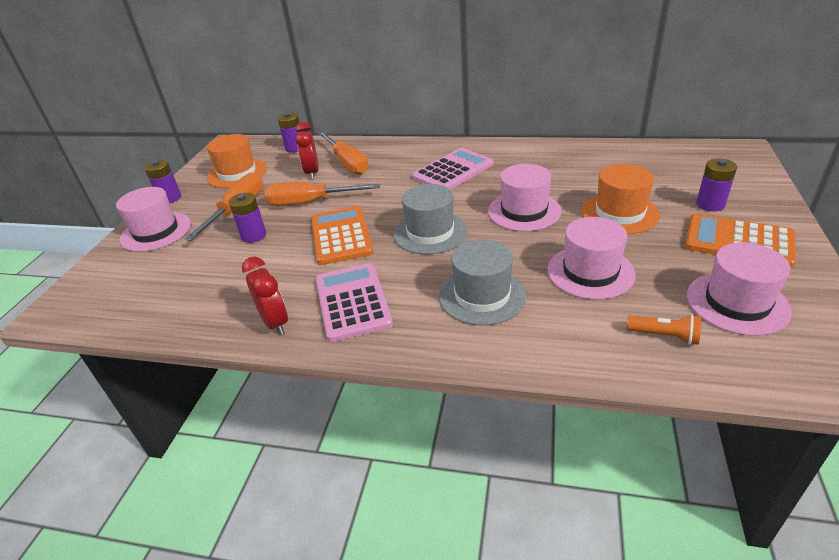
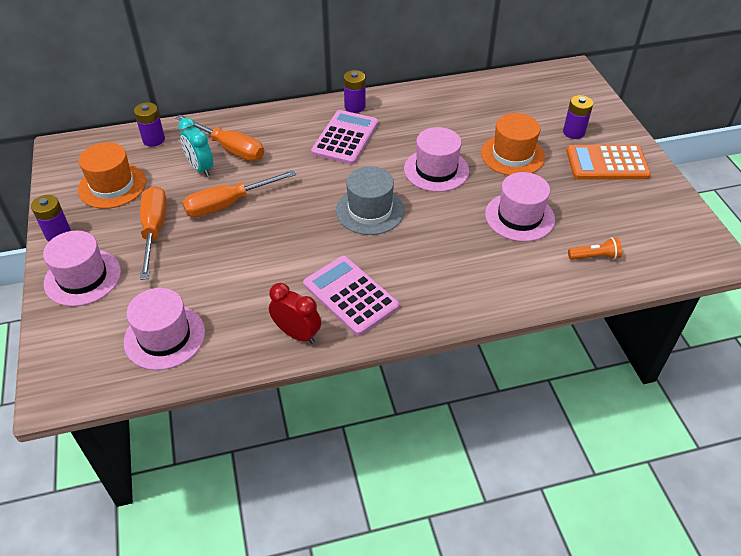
camera: 30 degrees left, 10 degrees up
(253, 235) = (199, 255): purple battery -> purple battery (355, 106)
(312, 173) = (200, 168): red clock -> turquoise clock
(341, 236) = (289, 234): orange calculator -> none
(482, 295) = (452, 260): grey hat -> none
(737, 303) = (627, 217): pink hat -> pink hat (164, 337)

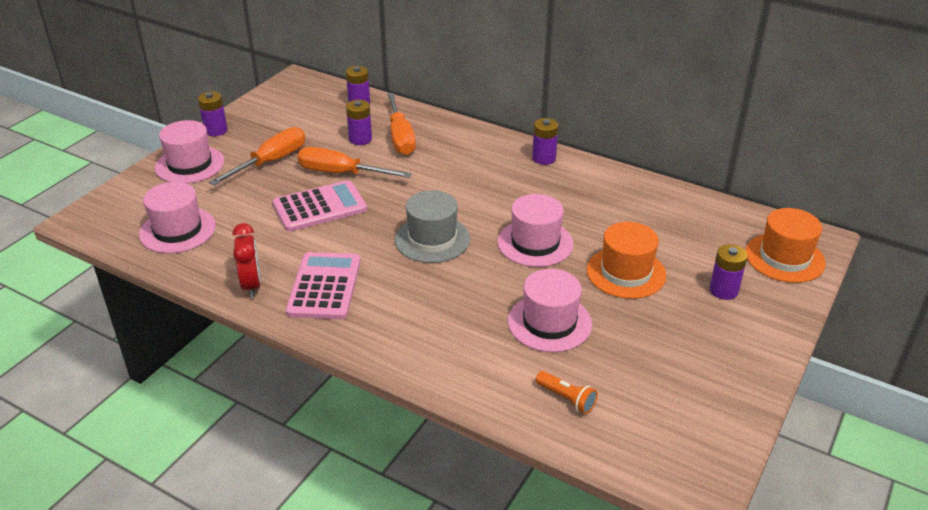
camera: 45 degrees right, 10 degrees down
(112, 186) = (289, 119): orange hat -> orange hat (784, 258)
(200, 168) = (360, 139): turquoise clock -> purple battery
(345, 138) = (498, 177): pink calculator -> pink calculator (320, 207)
(607, 163) = (714, 336): orange calculator -> none

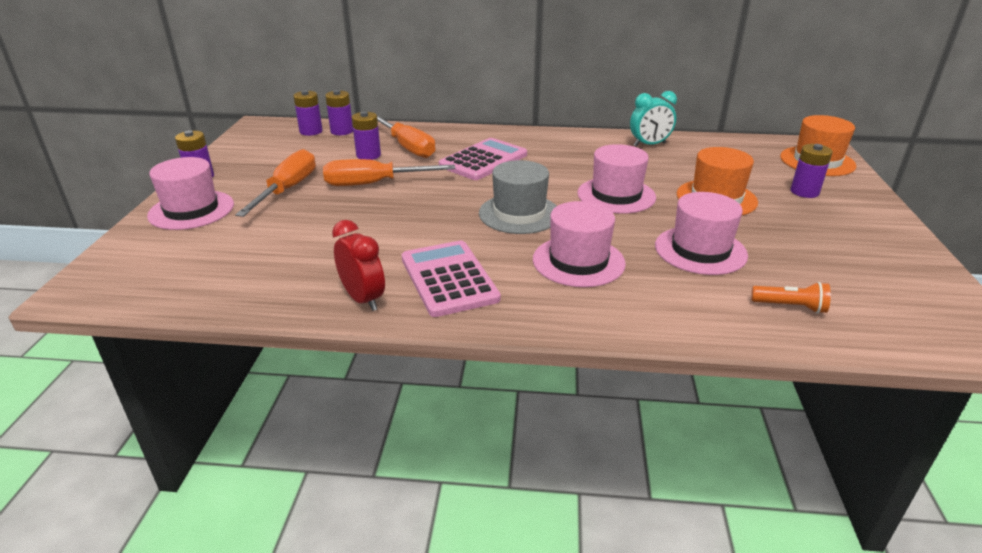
camera: 25 degrees left, 5 degrees down
(177, 230) = (223, 270): pink hat -> pink hat (578, 261)
(320, 207) = (377, 214): pink calculator -> pink calculator (483, 160)
(544, 158) = (554, 137): purple battery -> purple battery (311, 131)
(629, 191) = (649, 144): none -> turquoise clock

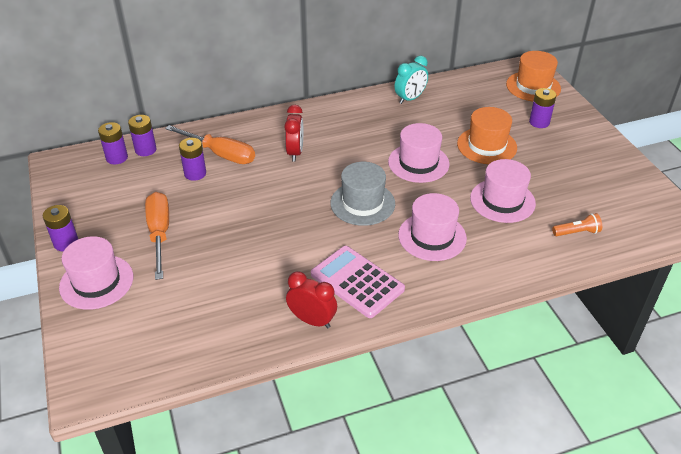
camera: 25 degrees left, 10 degrees up
(374, 184) = (227, 205): orange screwdriver -> none
(483, 160) = (295, 152): pink calculator -> red clock

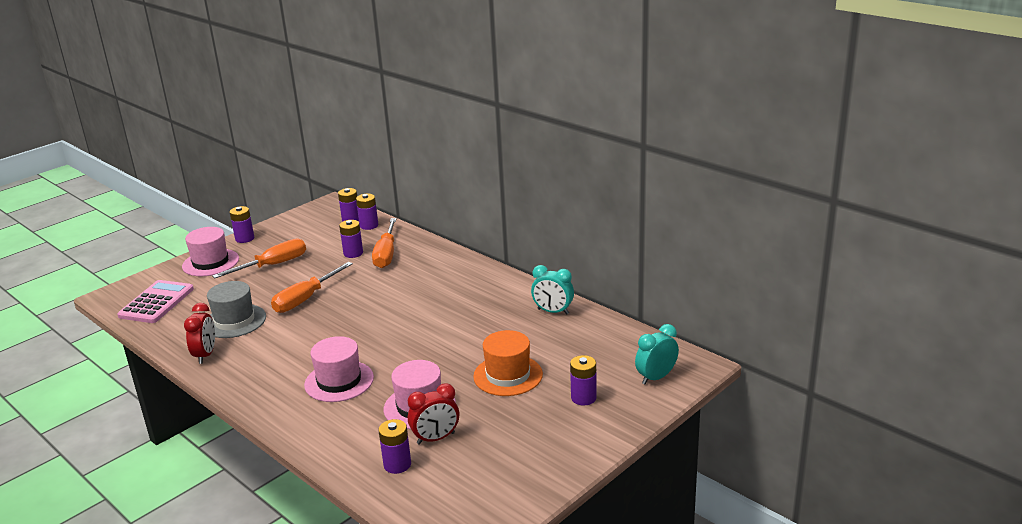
camera: 65 degrees right, 15 degrees down
(260, 225) = (305, 299): none -> orange screwdriver
(295, 152) = (414, 283): red clock -> red clock (436, 438)
(357, 282) = (259, 361): pink calculator -> pink calculator (156, 302)
(362, 203) = (364, 334): grey hat -> grey hat (234, 321)
(418, 163) = (446, 345): pink hat -> none
(533, 86) = (656, 377): orange hat -> turquoise clock
(577, 232) = (397, 464): orange flashlight -> purple battery

